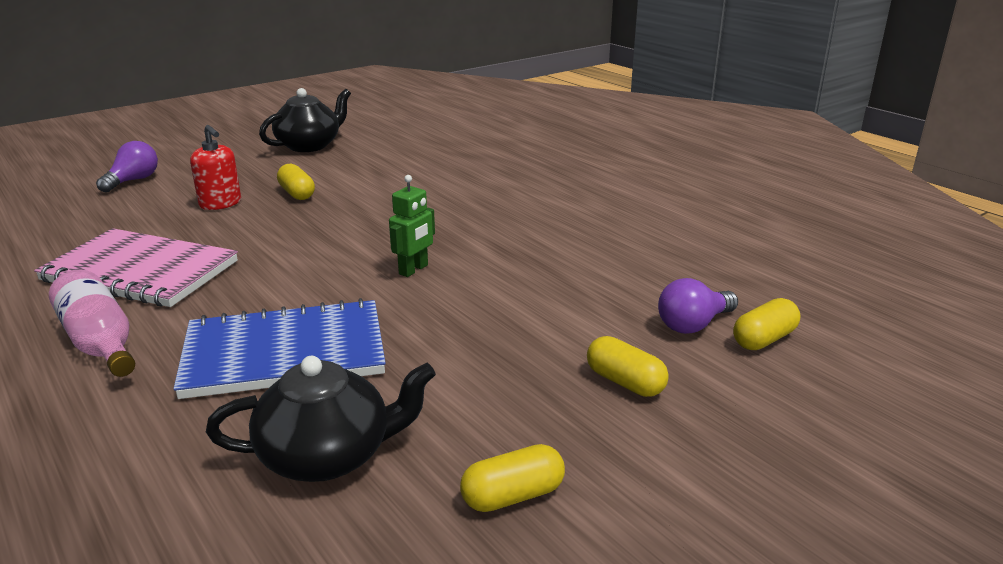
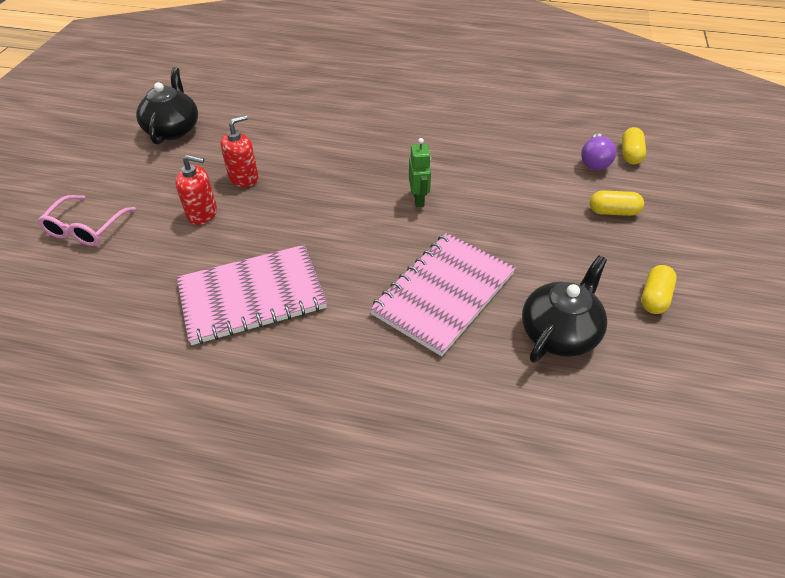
camera: 40 degrees left, 20 degrees up
(100, 342) = (326, 356): pink bottle -> none
(133, 181) = (86, 228): purple light bulb -> pink glasses
(285, 353) = (444, 294): blue notebook -> pink notebook
(297, 193) = (244, 178): yellow capsule -> red soap dispenser

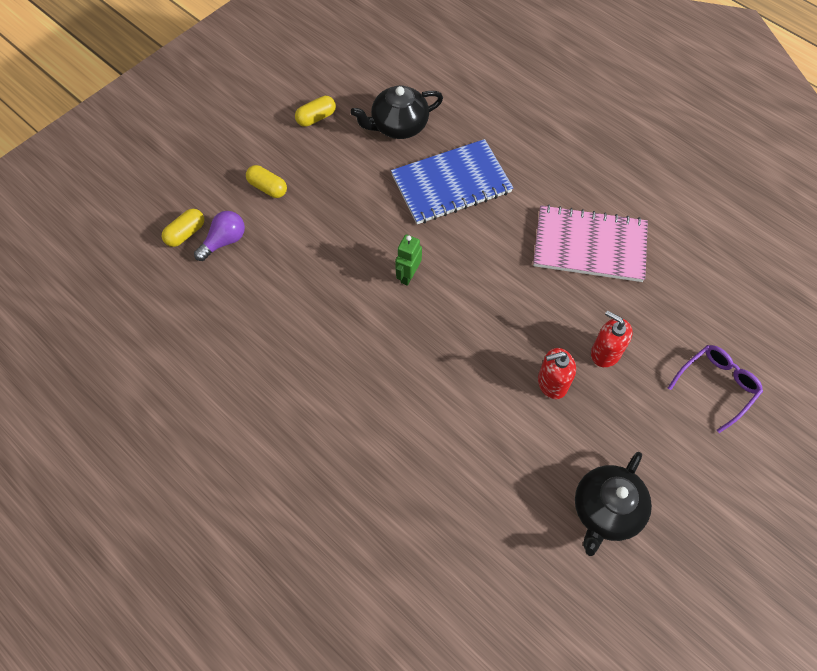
camera: 150 degrees left, 15 degrees up
(86, 228) = (717, 386): pink glasses -> purple glasses
(444, 294) = (451, 184): pink notebook -> blue notebook

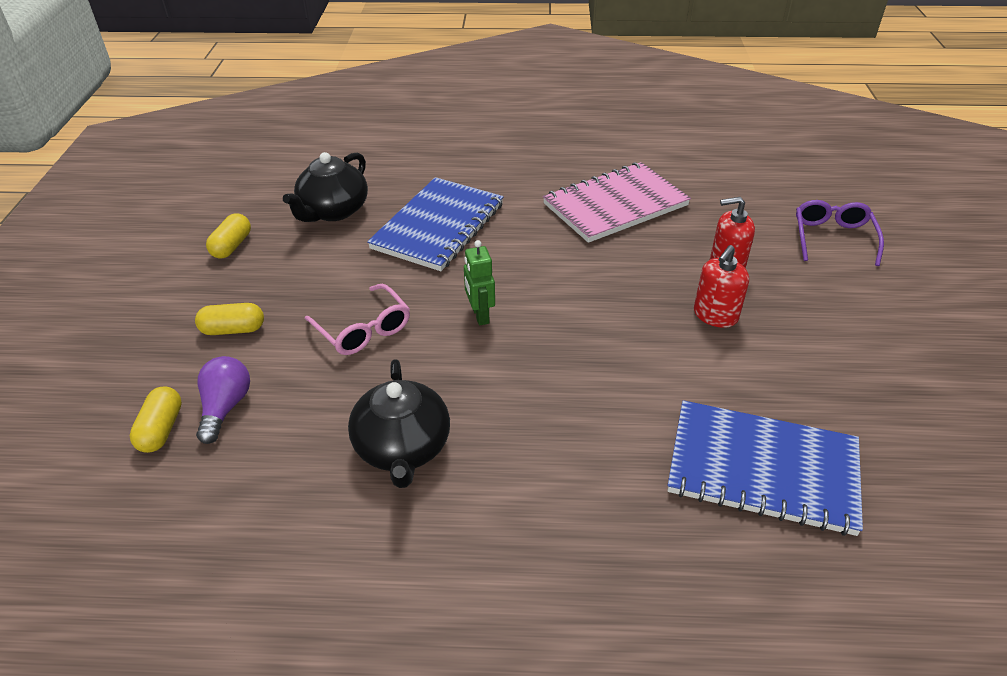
camera: 40 degrees left, 20 degrees down
(334, 238) = (363, 329): none -> pink glasses
(457, 499) = (762, 469): none -> blue notebook
(606, 510) = (886, 379): black teapot -> black teapot (403, 448)

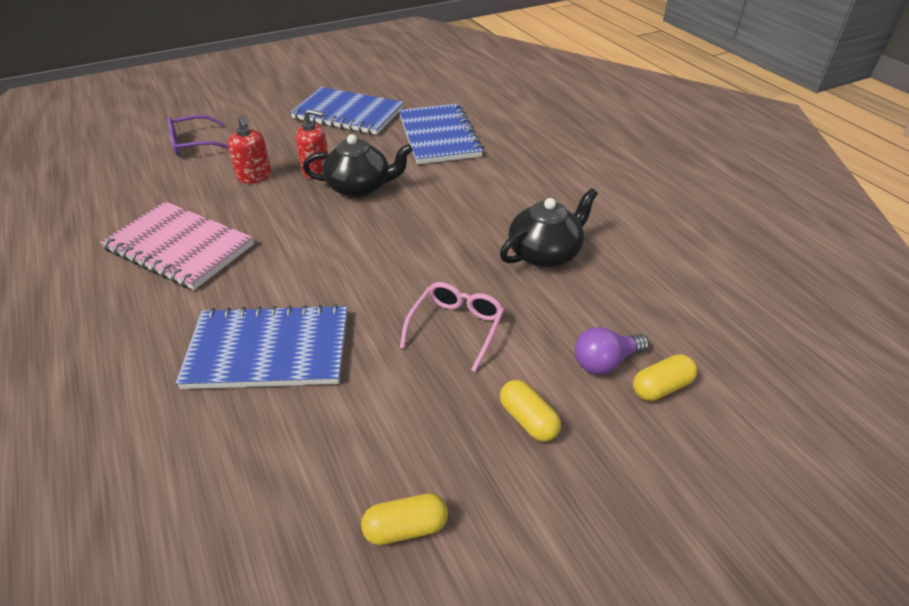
camera: 120 degrees left, 0 degrees up
(333, 211) = (277, 463): black teapot -> black teapot (360, 187)
(480, 315) = (389, 270): green robot -> none
(884, 389) = (348, 113): none -> blue notebook

